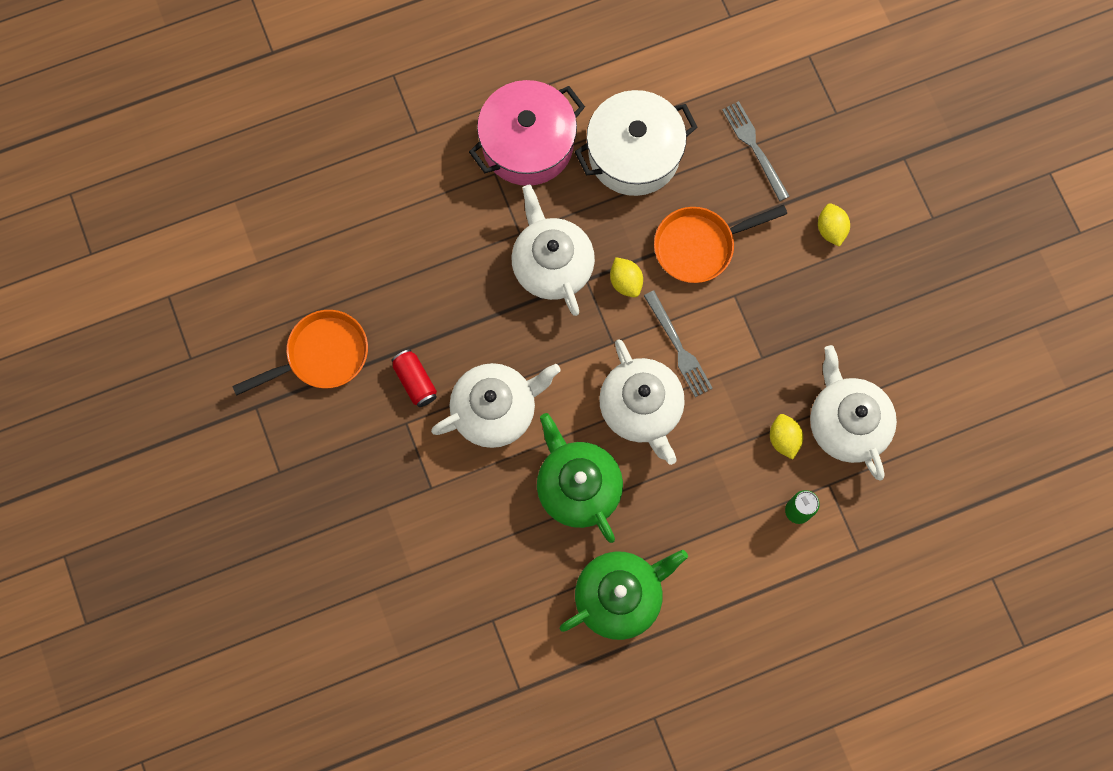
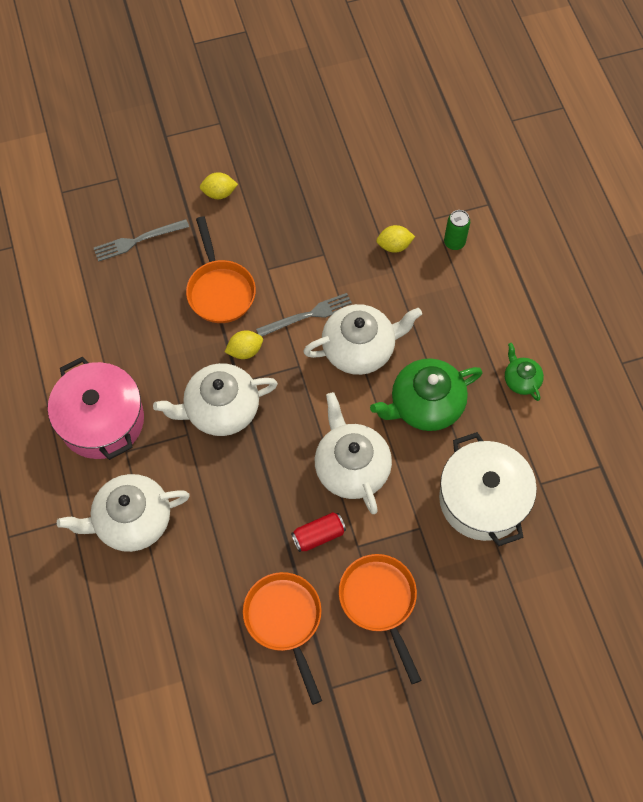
camera: 85 degrees left, 10 degrees down
(346, 450) = (380, 602): none -> orange pan
(619, 596) = (521, 380): green teapot -> green teapot, size x0.52
(634, 154) = (127, 333): white pot -> white pot (482, 499)
(846, 423) = (384, 200): white teapot -> white teapot (132, 520)

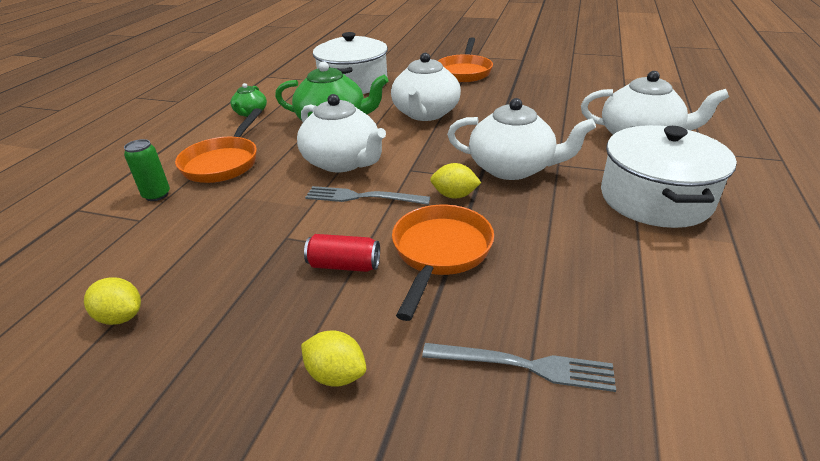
camera: 145 degrees left, 30 degrees down
(102, 420) = (655, 198): pink pot -> white pot
(285, 621) = (534, 79): orange pan -> orange pan (223, 162)
(318, 535) = (481, 97): red can -> red can (344, 265)
(359, 348) = (343, 162): white teapot -> white teapot turned 150 degrees counterclockwise
(394, 246) = (209, 214): yellow lemon -> yellow lemon (121, 317)

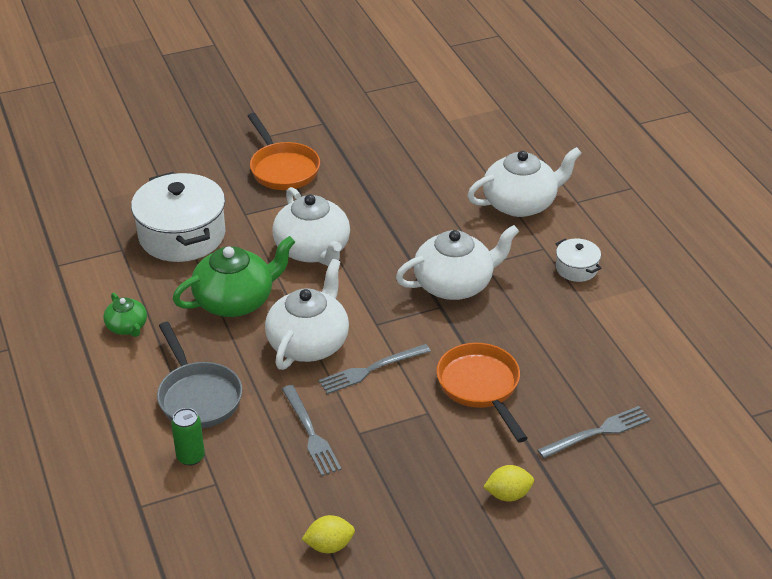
camera: 40 degrees left, 5 degrees up
(223, 162) = (198, 396): orange pan -> grey pan
(252, 219) = (310, 433): none -> grey fork
(343, 162) = (309, 343): white teapot -> white teapot turned 75 degrees counterclockwise
(344, 265) = (429, 430): red can -> none
(454, 195) = (439, 333): yellow lemon -> none
(655, 198) = (576, 268): white pot -> white pot, size x0.47

